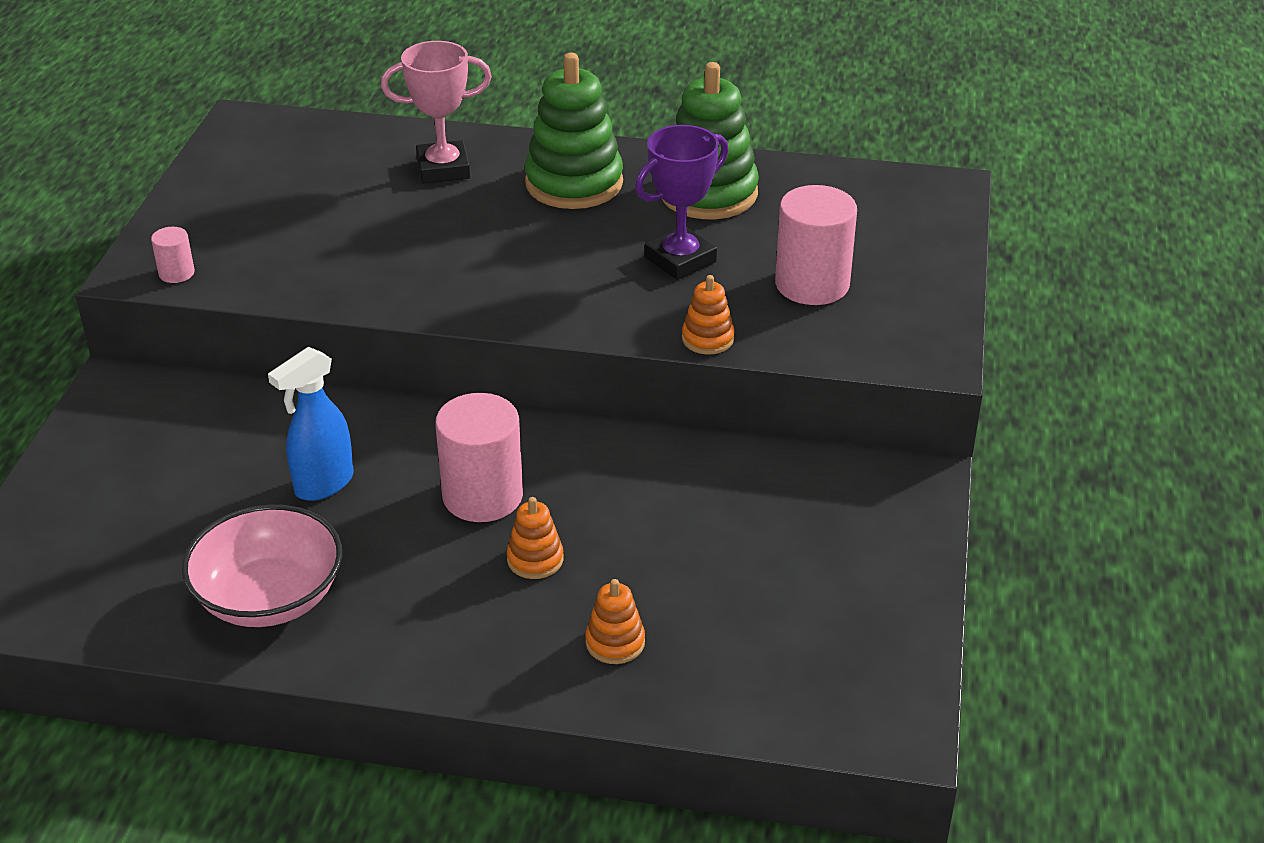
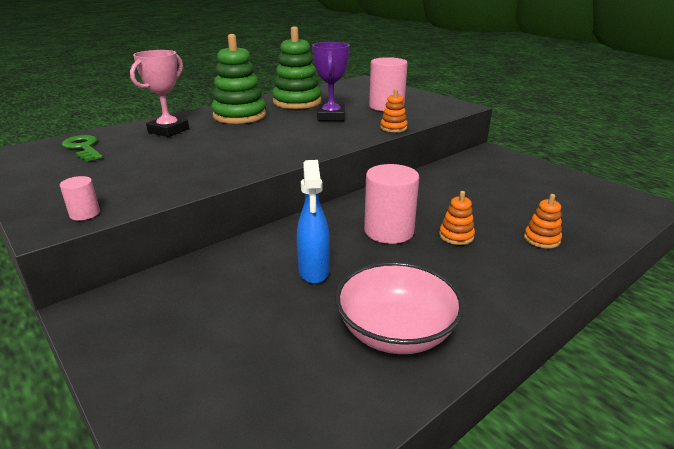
camera: 50 degrees left, 10 degrees down
(317, 153) = (83, 148): none -> green key

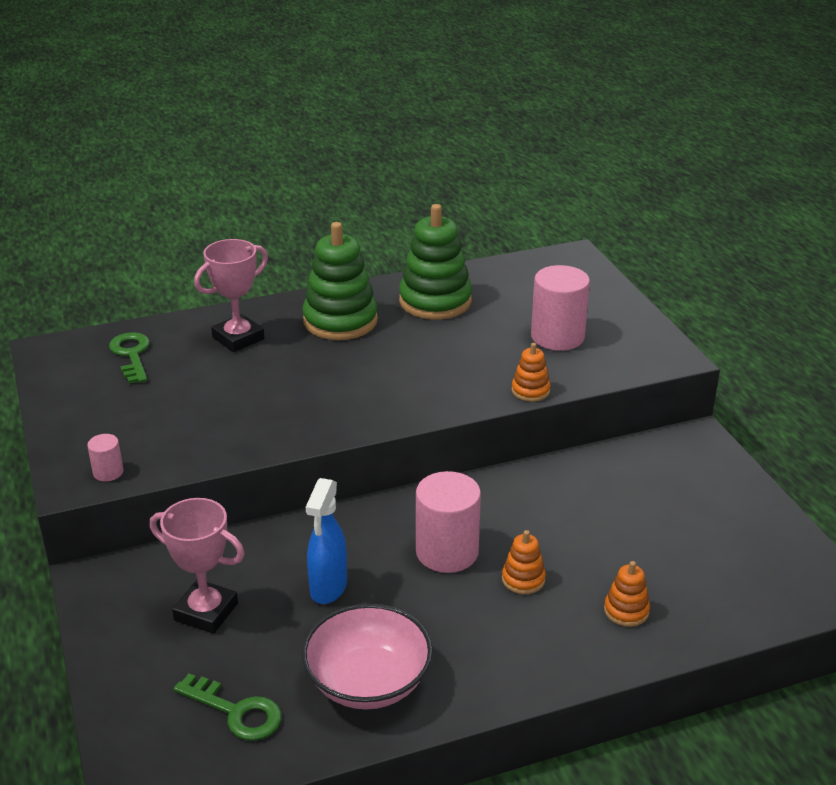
camera: 20 degrees right, 5 degrees up
(213, 312) = (206, 612): none -> pink trophy
(288, 392) = (236, 712): none -> green key
(331, 117) = (461, 347): purple trophy -> none

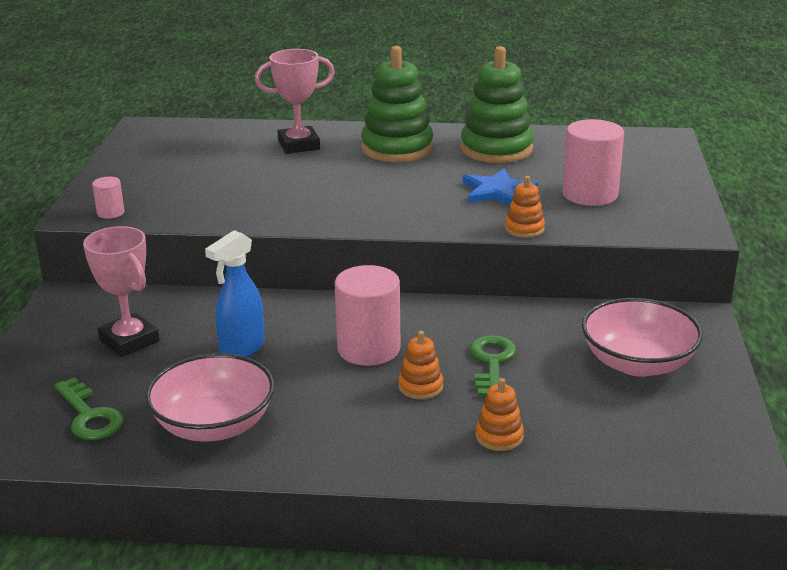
camera: 25 degrees right, 5 degrees down
(131, 355) = (203, 141): green key -> green key (491, 362)
(474, 352) = (497, 191): none -> blue star
(683, 499) = (637, 363): none -> pink bowl

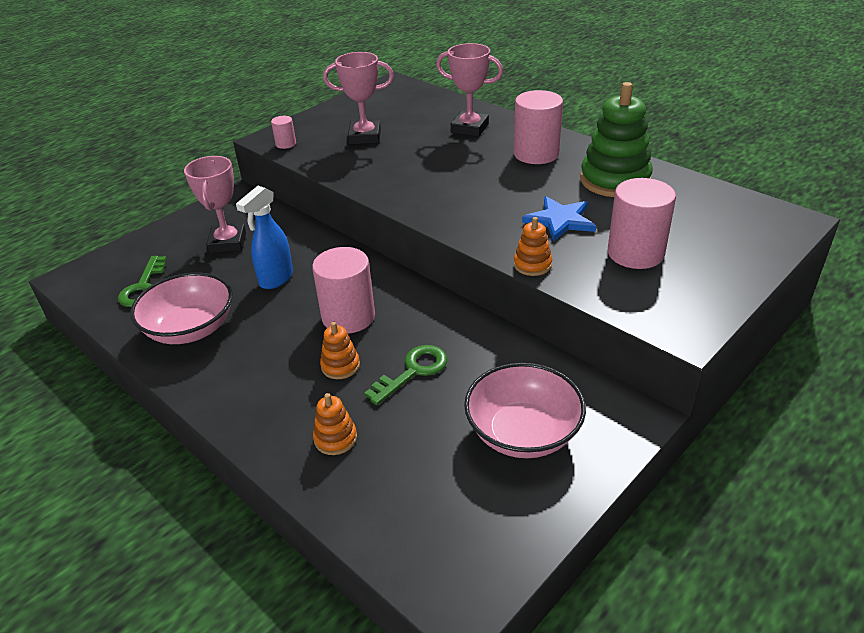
camera: 40 degrees right, 10 degrees up
(196, 182) = (365, 137): none -> pink trophy
(242, 349) = (276, 279): blue spray bottle -> blue spray bottle turned 45 degrees counterclockwise
(397, 148) = (536, 154): green stacking toy -> pink cylinder

